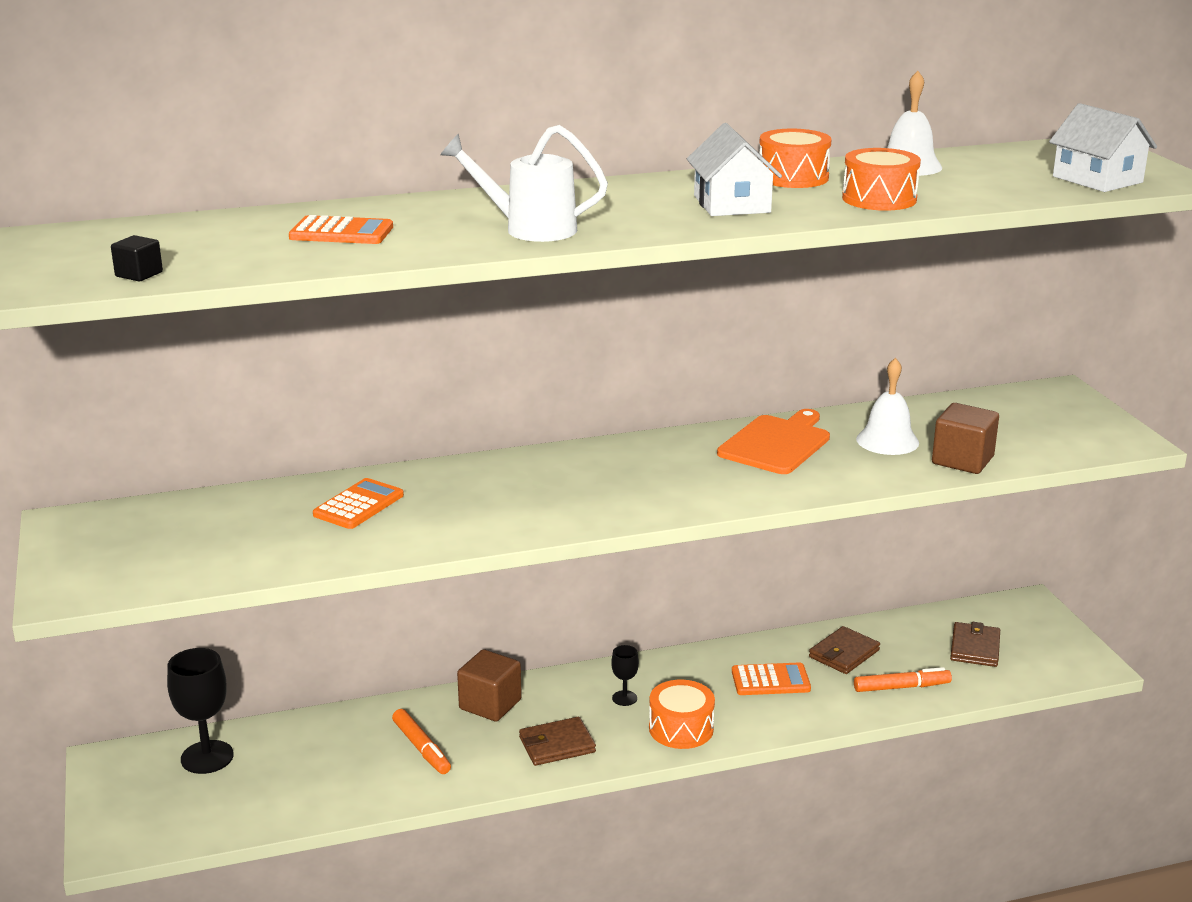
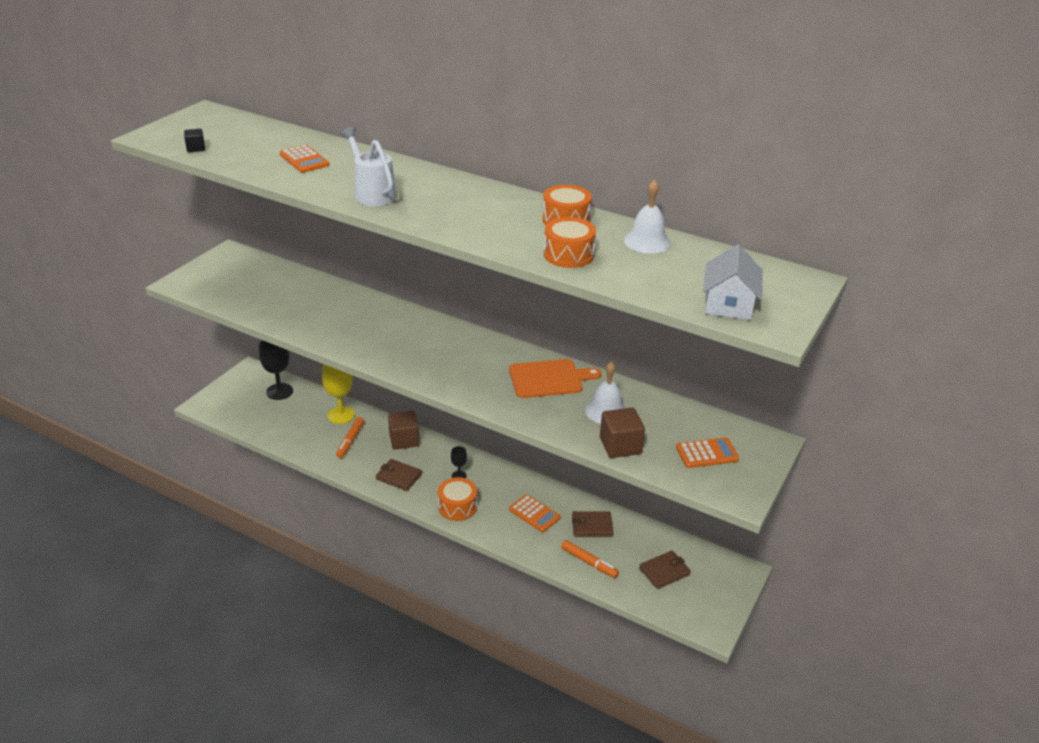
camera: 45 degrees right, 10 degrees up
(353, 729) = (341, 415): none -> yellow goblet
(359, 505) = (327, 304): orange calculator -> orange calculator (707, 453)
(731, 204) = (491, 222): white house -> none

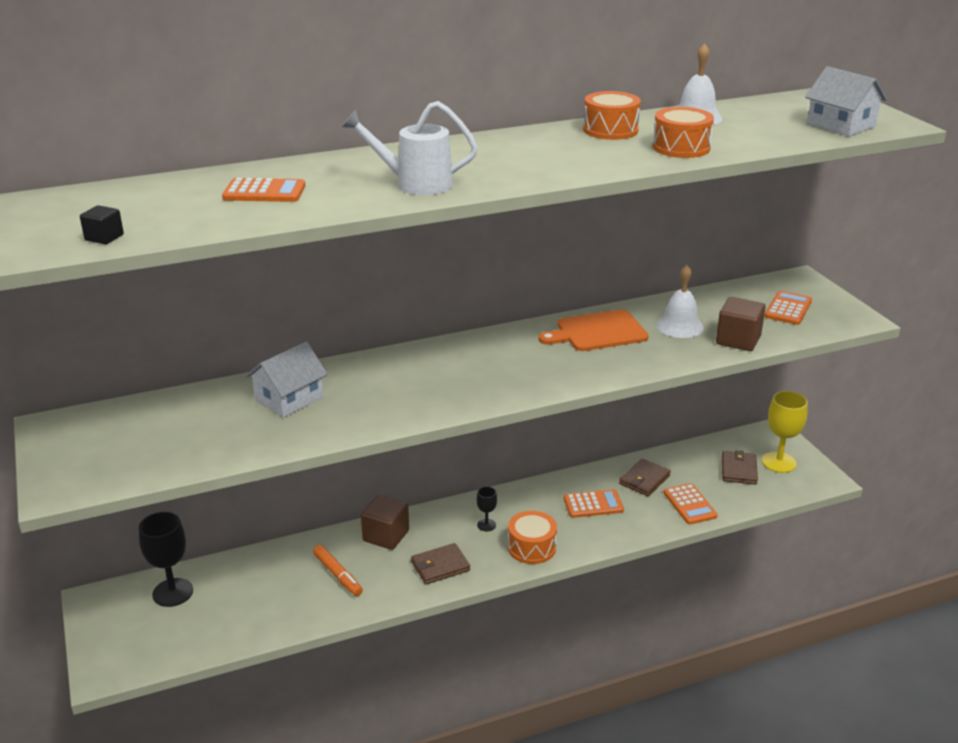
camera: 50 degrees left, 5 degrees down
(330, 305) = (289, 399): none -> white house
(341, 415) = (284, 562): yellow goblet -> yellow goblet (778, 462)
(549, 379) = (597, 332): orange cutting board -> orange cutting board turned 135 degrees counterclockwise
(589, 562) = (689, 504): orange marker -> orange calculator

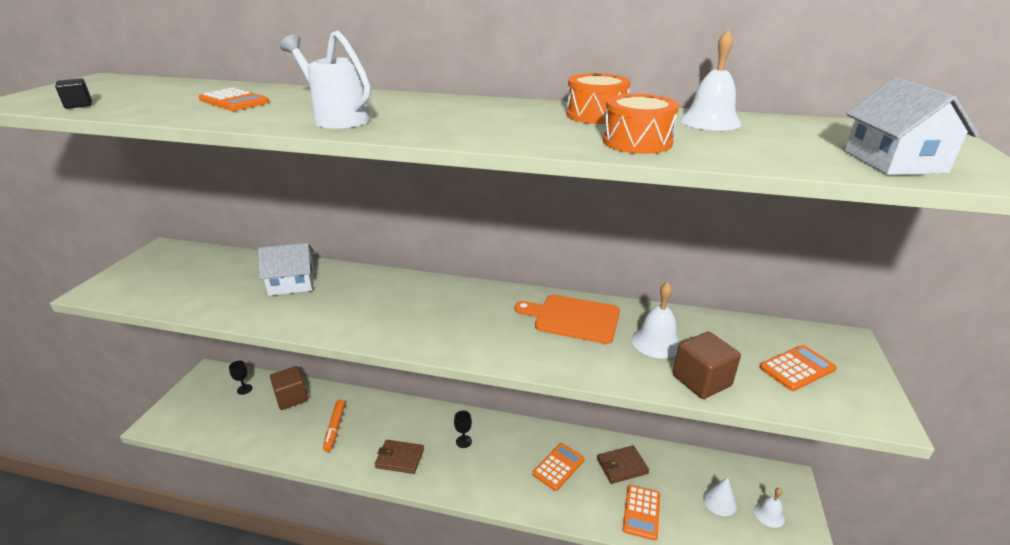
camera: 35 degrees right, 0 degrees up
(173, 592) = (244, 389): black goblet -> black goblet, size x0.51
(386, 536) = (393, 414): brown cube -> brown cube (291, 397)
(531, 547) = (475, 479): orange drum -> none
(593, 504) = (558, 467): orange calculator -> orange calculator turned 75 degrees counterclockwise
(738, 470) = (719, 501): brown wallet -> white cone
(778, 462) = (769, 514): yellow goblet -> white bell

